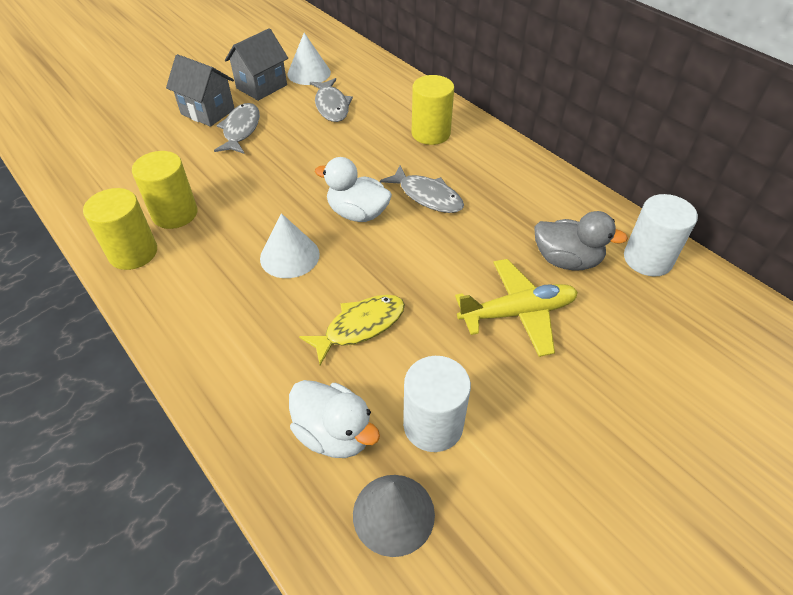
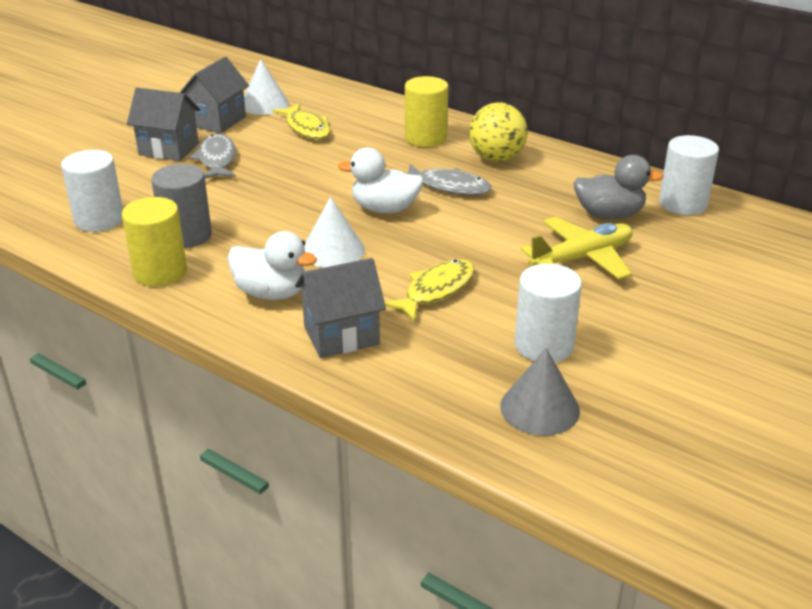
camera: 15 degrees left, 15 degrees down
(115, 182) = (99, 220): none -> white cylinder
(175, 214) = (186, 235): yellow cylinder -> grey cylinder
(249, 366) = (341, 336): none -> grey house
(331, 106) = (306, 128): grey fish -> yellow fish
(334, 433) = (454, 367): white duck -> white duck (272, 293)
(485, 168) = (496, 158): none -> yellow ball

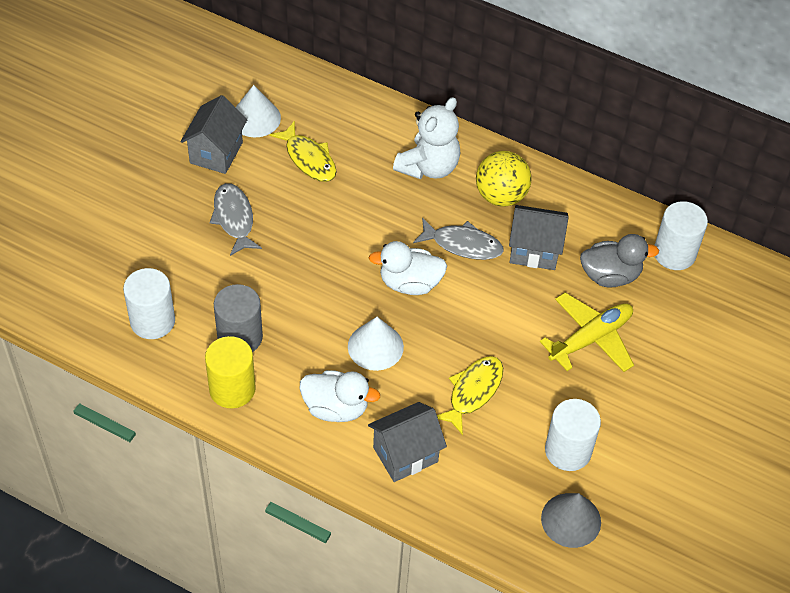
camera: 10 degrees left, 20 degrees up
(169, 149) = (182, 205): grey house -> grey house (534, 250)
(425, 138) = (428, 167): yellow cylinder -> white teddy bear

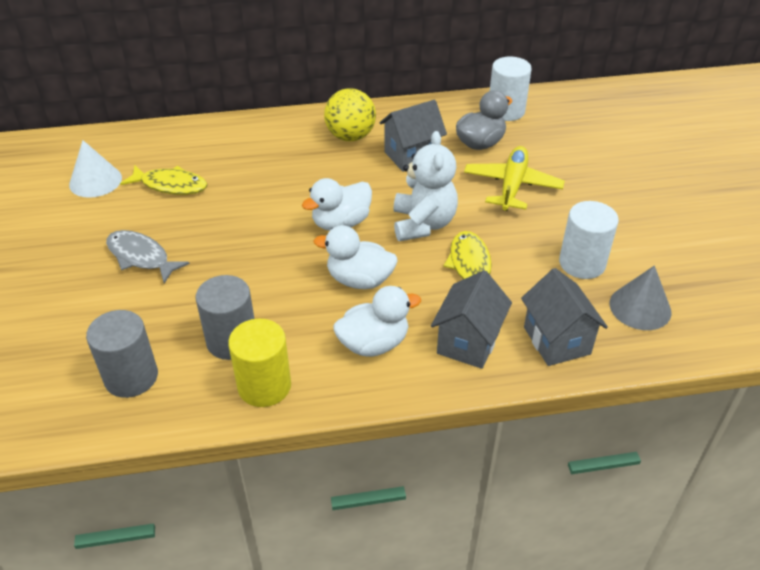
camera: 35 degrees left, 10 degrees down
(152, 321) = (131, 377): white cylinder -> grey cylinder
(216, 153) = (80, 220): grey house -> grey house (557, 340)
(375, 346) = (359, 280): white cone -> white duck
(428, 167) = (276, 145): white teddy bear -> white teddy bear (423, 224)
(462, 244) = (355, 178): grey fish -> none

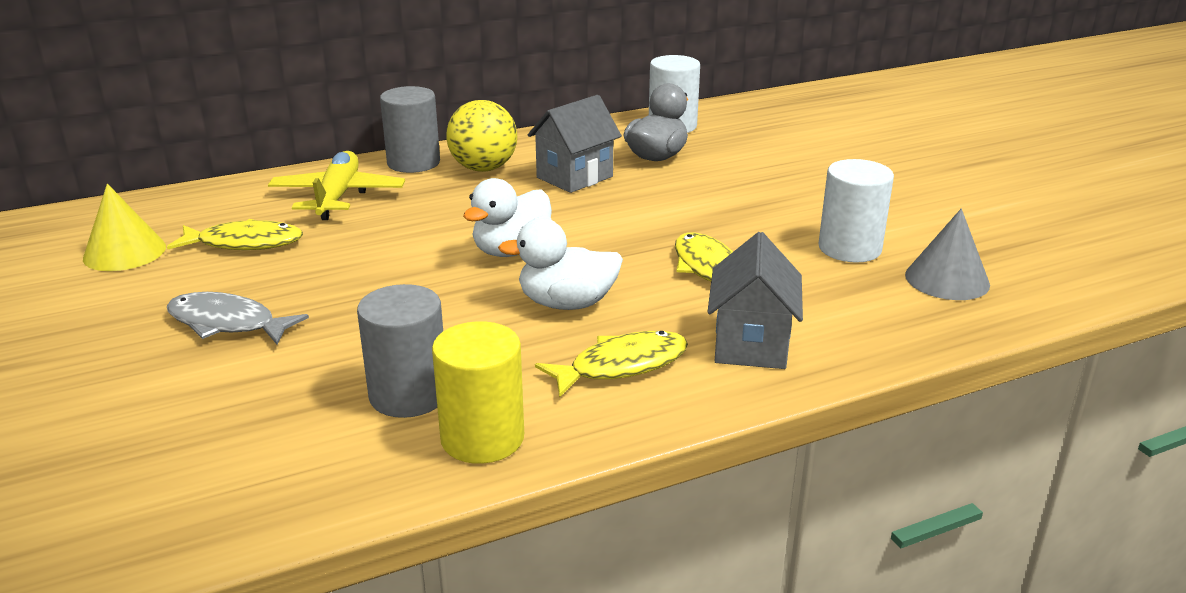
camera: 15 degrees left, 15 degrees down
(95, 181) = (124, 252): white cone -> yellow cone
(131, 377) = (262, 462): grey cylinder -> grey cylinder (413, 163)
(374, 343) = (621, 366): white duck -> yellow fish
(423, 224) = (624, 238): white teddy bear -> none
(512, 186) = (719, 189): yellow plane -> yellow plane (338, 197)
(557, 340) = (865, 326): grey house -> none

